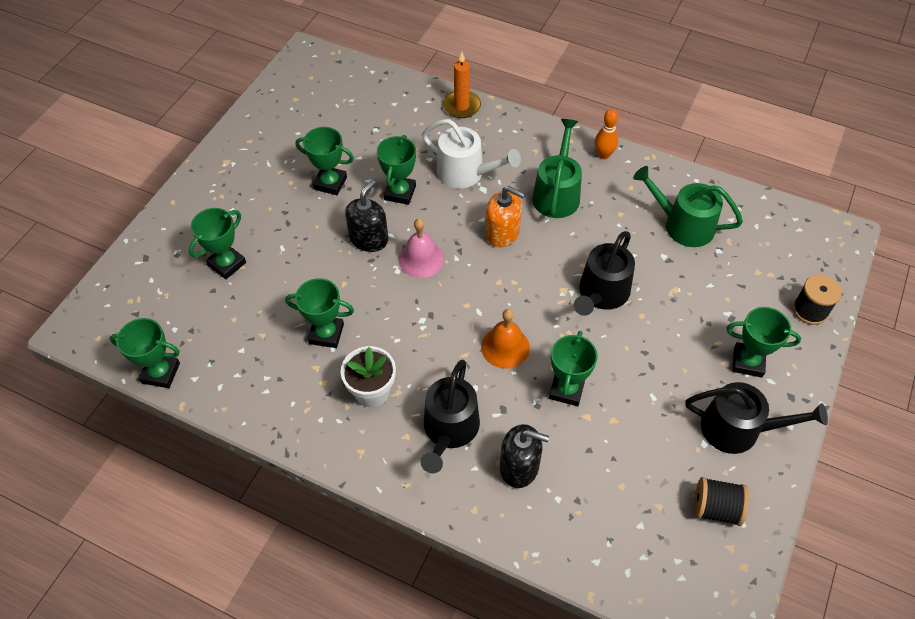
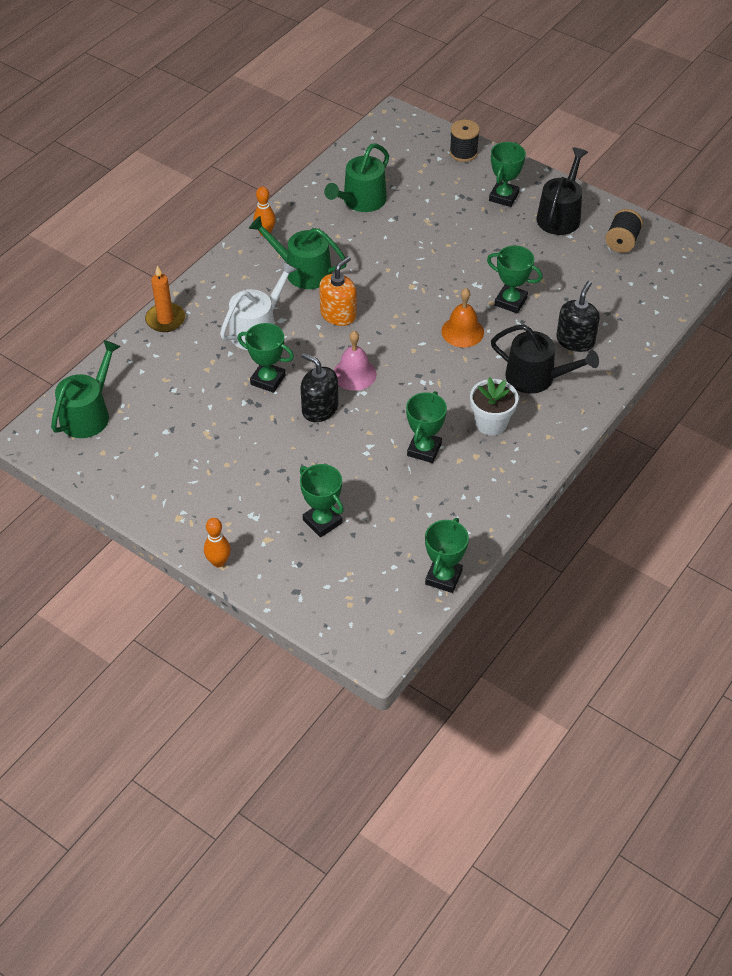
camera: 80 degrees left, 5 degrees down
(178, 197) = (218, 562): none -> orange bowling pin
(330, 183) = (238, 432): green trophy -> none
(337, 81) = (88, 414): none -> green watering can
(601, 293) = (421, 264): black watering can -> none

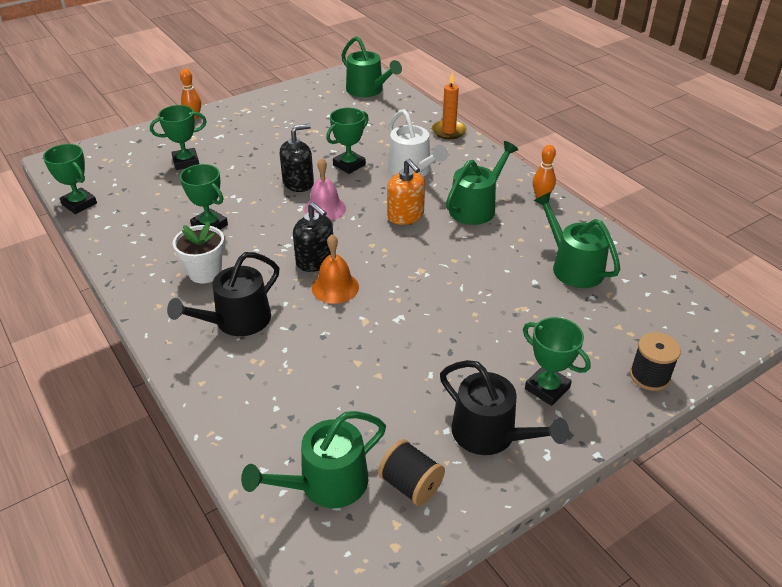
camera: 110 degrees right, 10 degrees down
(510, 301) = (358, 336): green trophy -> none
(575, 340) = (266, 370): black soap dispenser -> black soap dispenser (315, 261)
(646, 279) = (326, 484): none -> green watering can

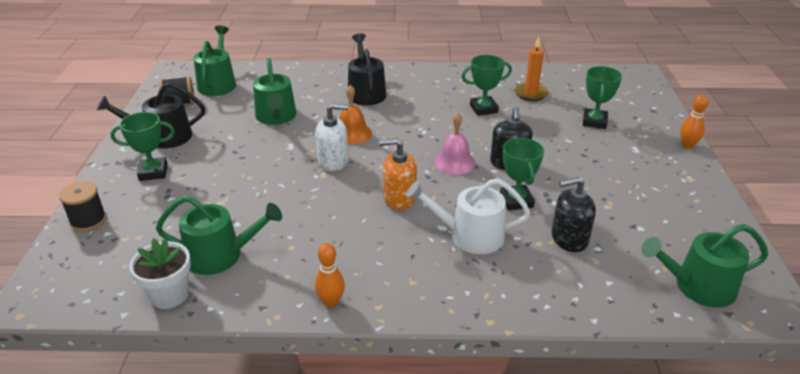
camera: 125 degrees right, 5 degrees down
(79, 204) = (563, 71): green trophy -> none
(205, 272) = (428, 94): white flower pot -> white flower pot (169, 295)
(315, 261) = (391, 136): black soap dispenser -> black soap dispenser (569, 238)
(394, 275) = (333, 161): none -> white soap dispenser
(448, 131) = (532, 305): orange candle -> orange candle (531, 94)
(476, 207) = (365, 245): green watering can -> green watering can (276, 117)

